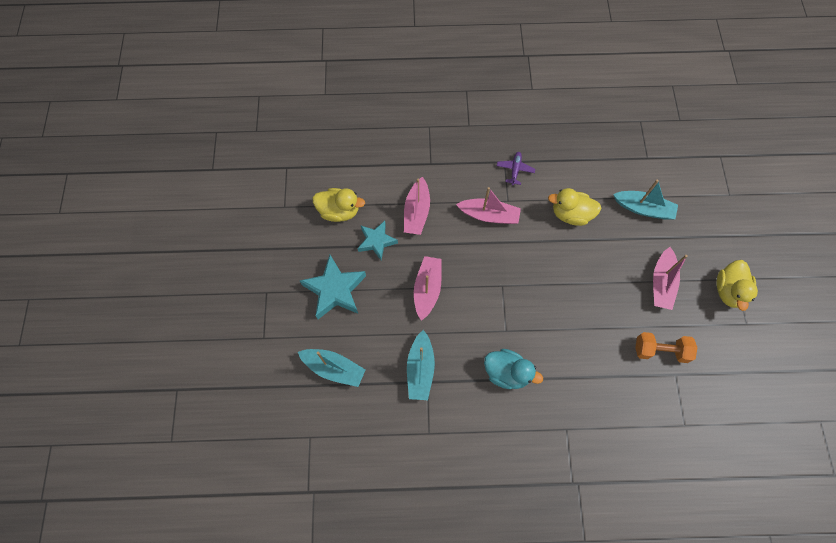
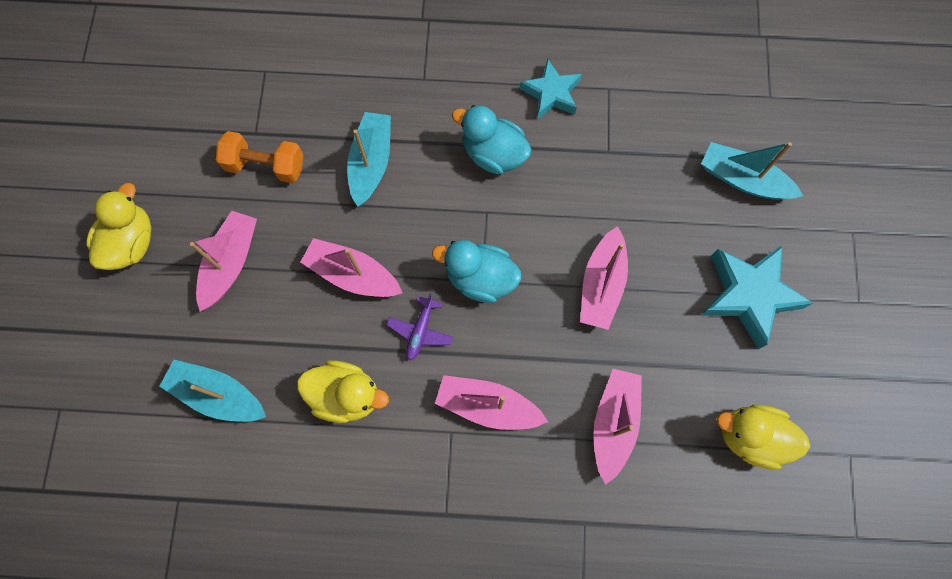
camera: 175 degrees left, 5 degrees up
(376, 241) = (683, 374): turquoise star -> turquoise star (551, 94)
(420, 369) = (617, 168): turquoise boat -> turquoise boat (371, 163)
(504, 287) = (480, 278): none -> turquoise duck
(515, 170) = (428, 495): purple plane -> purple plane (420, 331)
(583, 282) = (353, 275): none -> pink boat

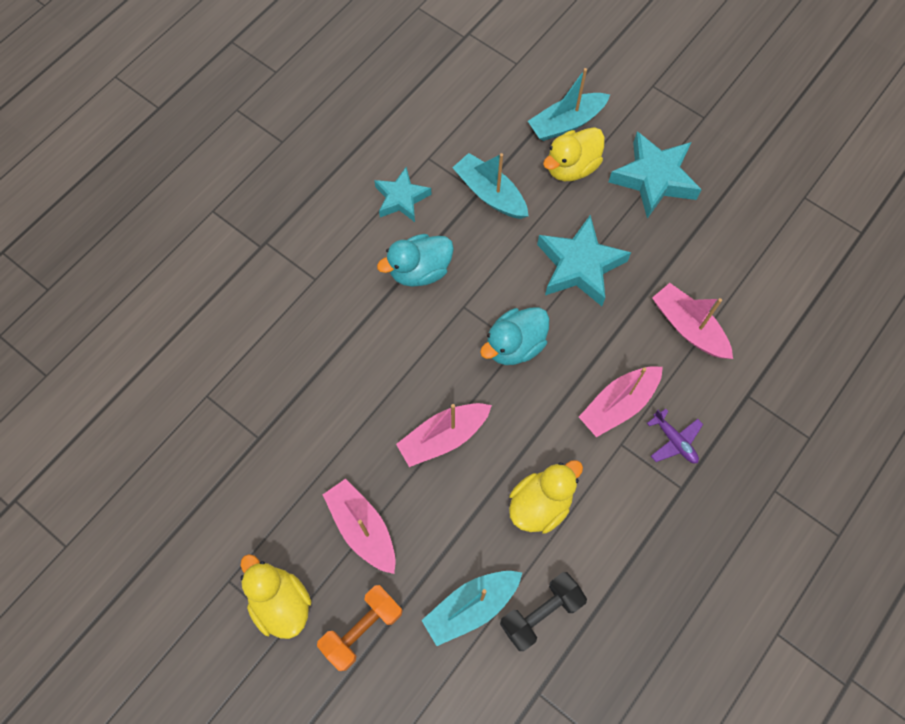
camera: 55 degrees left, 5 degrees down
(248, 457) = (541, 613): none -> black dumbbell
(265, 166) = (295, 447): orange dumbbell -> orange dumbbell (362, 629)
(371, 163) = (357, 364): turquoise boat -> turquoise boat (490, 194)
(420, 331) = (526, 415): purple plane -> purple plane (674, 441)
(601, 285) = (579, 266): pink boat -> turquoise star
(750, 437) = (754, 247): yellow duck -> yellow duck (571, 167)

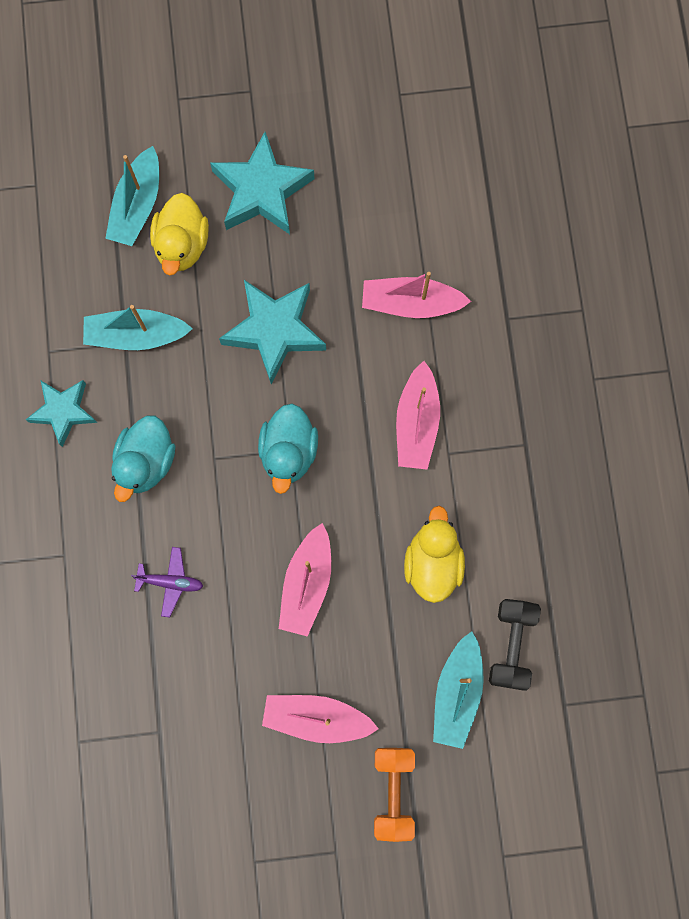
camera: 45 degrees left, 10 degrees up
(281, 602) = (312, 836): yellow duck -> none
(674, 441) = (485, 411): purple plane -> purple plane (170, 582)

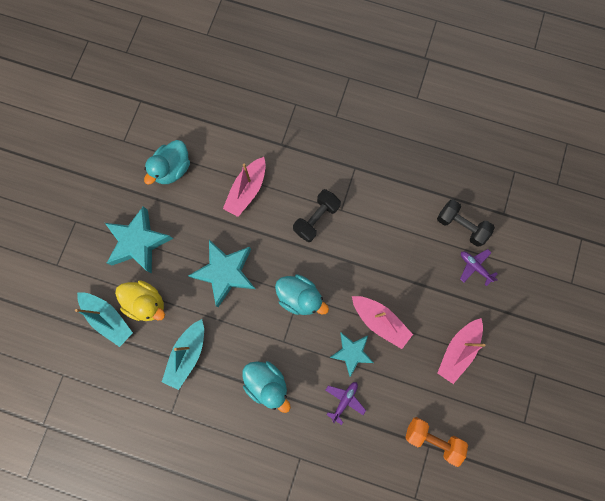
camera: 65 degrees left, 0 degrees up
(64, 411) = (212, 420): turquoise star -> turquoise star (351, 352)
(391, 183) = (173, 169): none -> turquoise duck
(393, 791) = (514, 326): orange dumbbell -> orange dumbbell (432, 438)
(416, 422) = (316, 219): pink boat -> black dumbbell
(432, 562) = (398, 246): yellow duck -> none
(457, 692) = (474, 266): turquoise boat -> purple plane

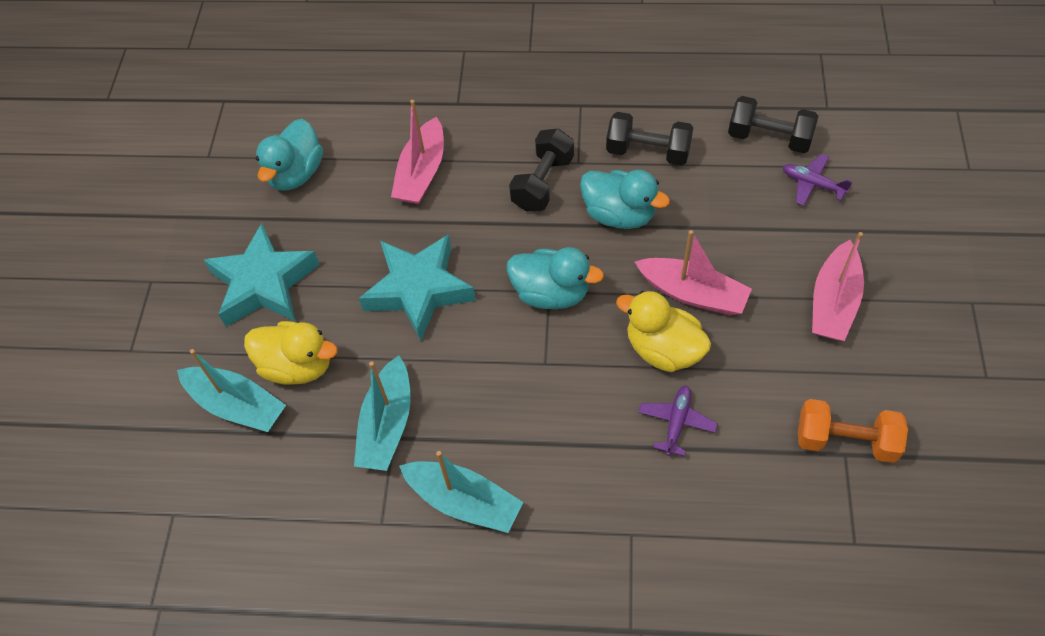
camera: 10 degrees left, 20 degrees down
(217, 413) = (464, 501): none -> turquoise boat
(267, 383) = (536, 431): turquoise duck -> turquoise duck (619, 214)
(351, 352) = (663, 349): turquoise star -> yellow duck
(385, 214) = (648, 152): none -> black dumbbell

